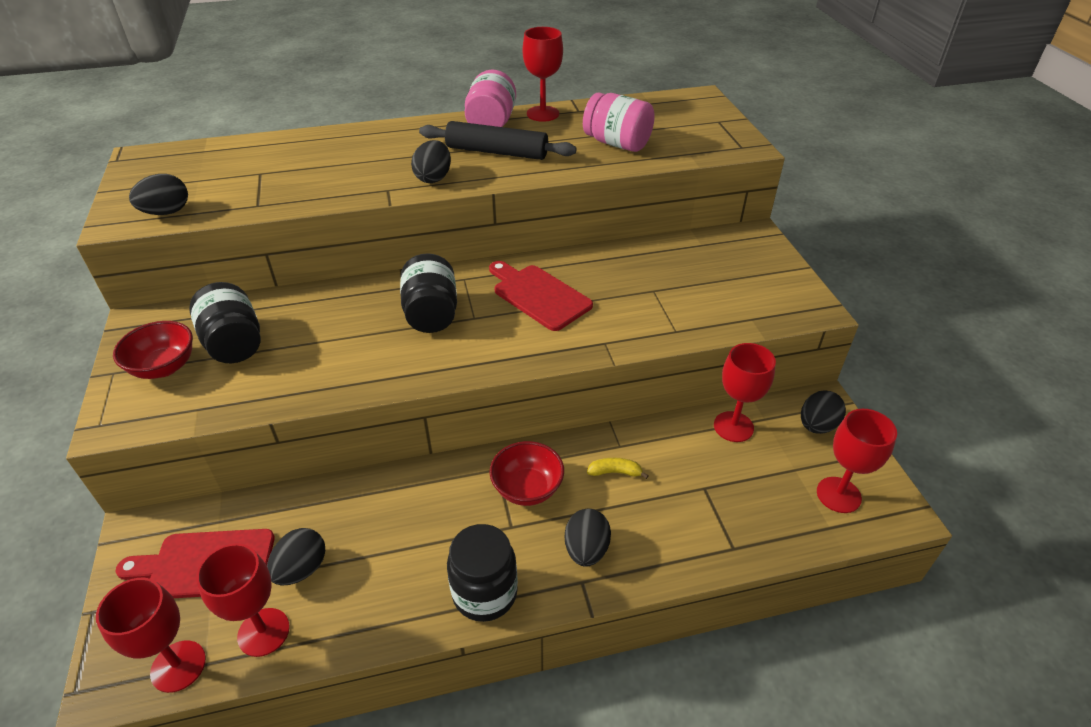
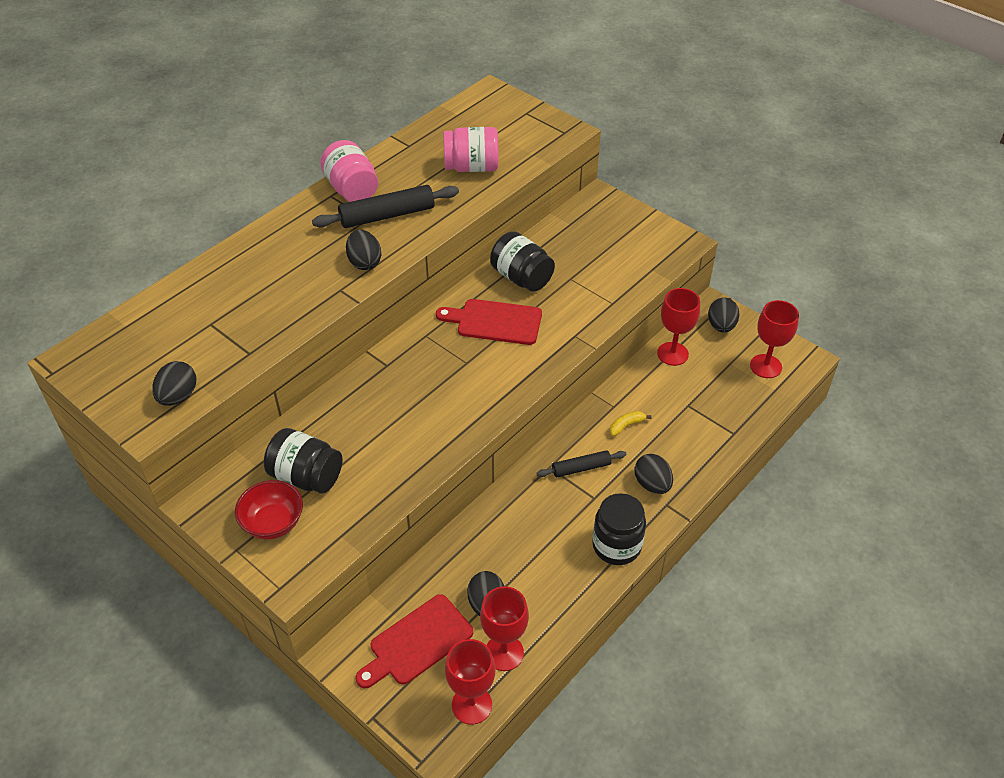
camera: 35 degrees left, 5 degrees up
(431, 314) = (432, 375): black jar -> black jar (521, 277)
(527, 489) = (581, 468): red bowl -> black rolling pin
(543, 114) = (383, 161): red goblet -> none

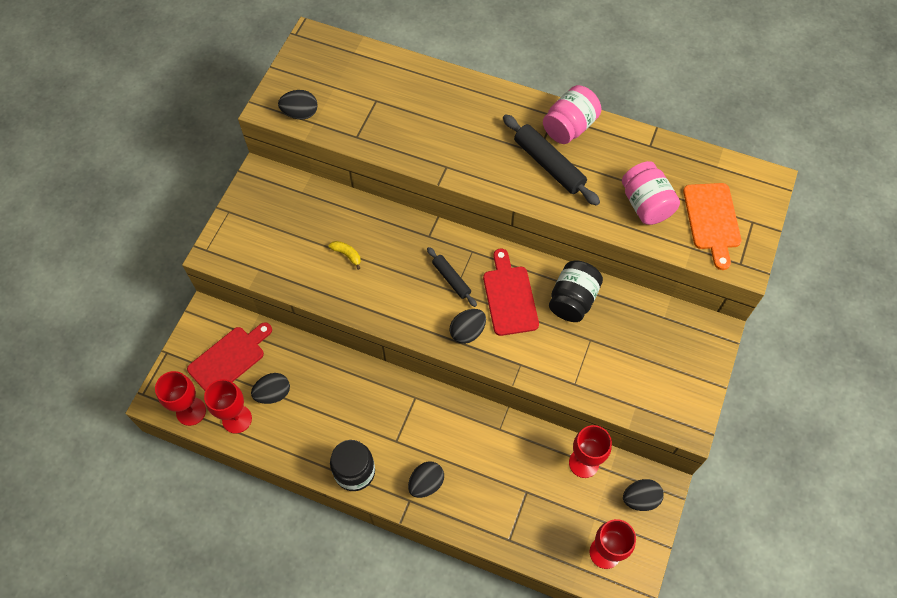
camera: 70 degrees right, 15 degrees up
(273, 523) = (256, 224): red bowl -> none
(306, 476) = (302, 227): black jar -> none
(364, 262) = (484, 171): black egg -> black egg (467, 332)
(417, 642) = (229, 359): red cutting board -> red cutting board turned 105 degrees clockwise
(511, 134) = (712, 220): none -> orange cutting board
(581, 468) = (422, 422): black rolling pin -> black rolling pin (451, 279)
(626, 425) = (482, 445): yellow banana -> yellow banana (347, 255)

